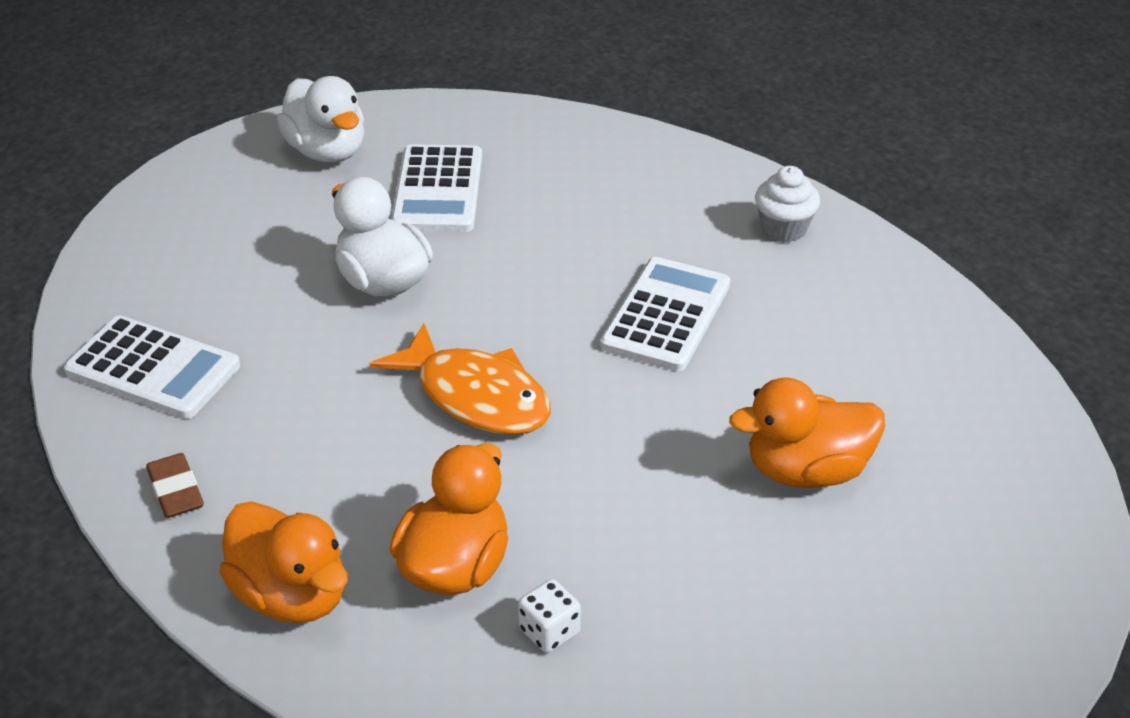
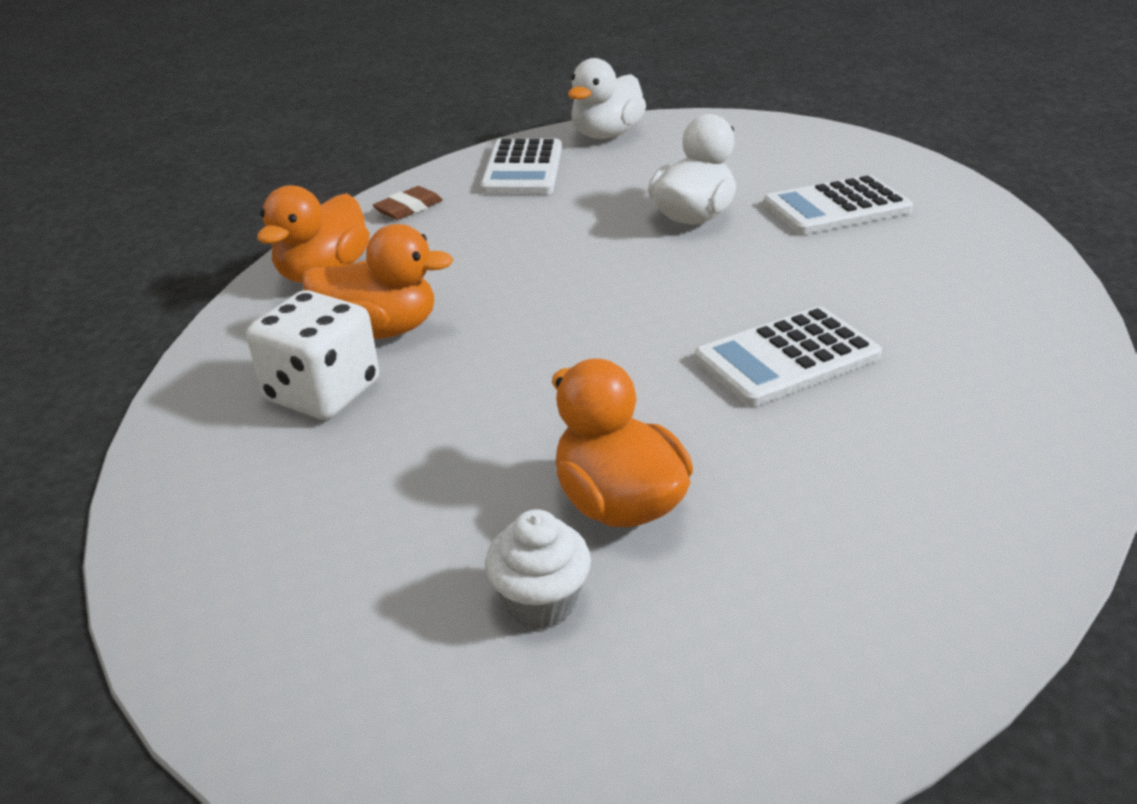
camera: 70 degrees right, 5 degrees down
(327, 151) = (828, 156): white duck -> white duck (606, 135)
(476, 396) = (587, 289): orange fish -> none
(549, 631) = (323, 392): white dice -> white dice, size x2.03
(666, 315) = (786, 358): white calculator -> white calculator turned 150 degrees clockwise
(783, 229) = (1019, 401): white cupcake -> white cupcake (540, 602)

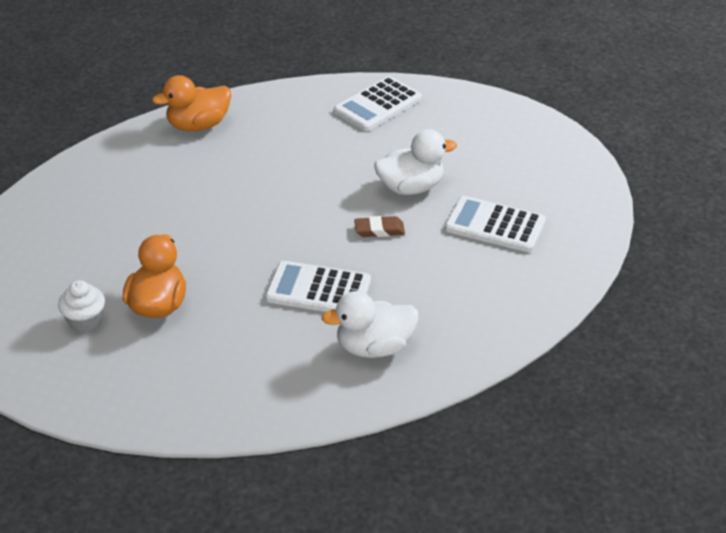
camera: 40 degrees right, 5 degrees up
(323, 392) = (123, 191): white dice -> none
(380, 330) = (181, 172): orange duck -> none
(409, 208) = (286, 103): brown eraser -> brown eraser (379, 230)
(606, 135) = (461, 102): white duck -> white duck (374, 347)

